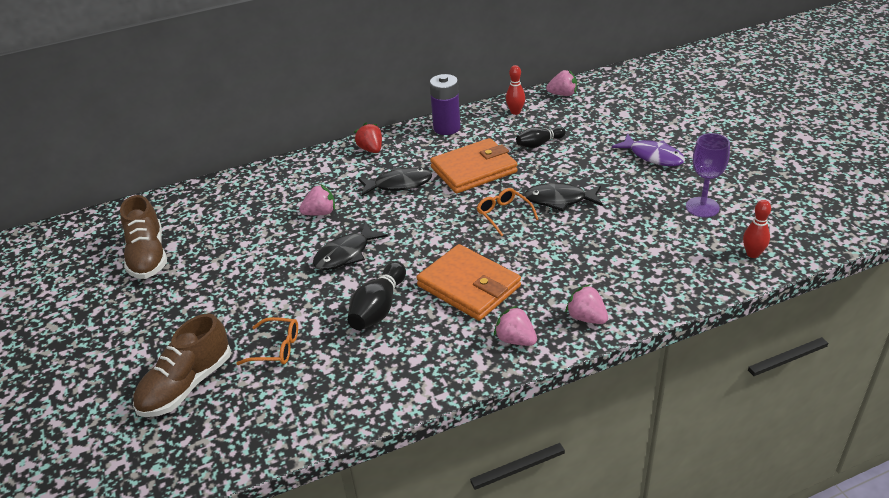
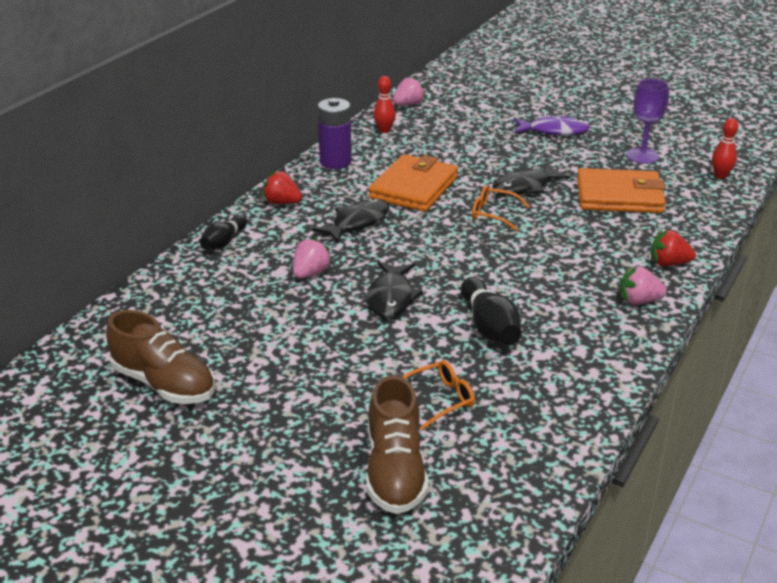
camera: 40 degrees left, 5 degrees down
(469, 286) = (543, 278): orange wallet -> orange wallet (619, 196)
(539, 144) = (444, 150): black bowling pin -> black bowling pin (224, 242)
(586, 318) = (668, 263): pink strawberry -> red strawberry

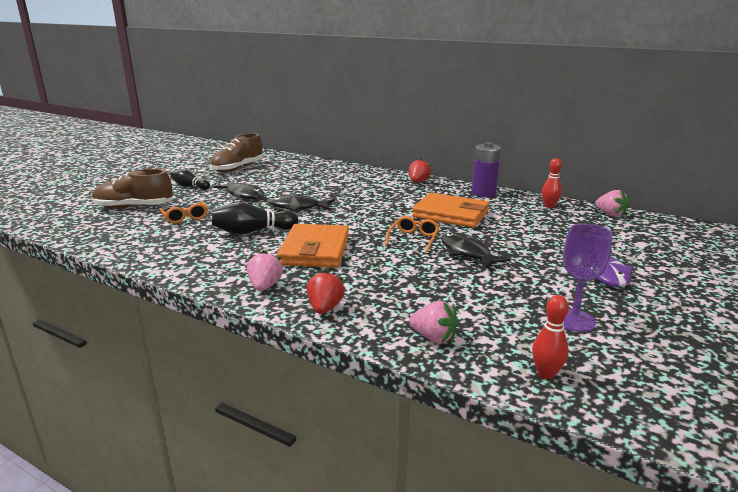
camera: 90 degrees right, 10 degrees down
(224, 242) = (368, 172): black bowling pin -> black bowling pin (190, 186)
(310, 273) = (330, 189): pink strawberry -> pink strawberry (433, 338)
(357, 222) = (394, 199): black fish -> black fish (244, 195)
(619, 196) = (462, 296): orange wallet -> orange wallet (315, 250)

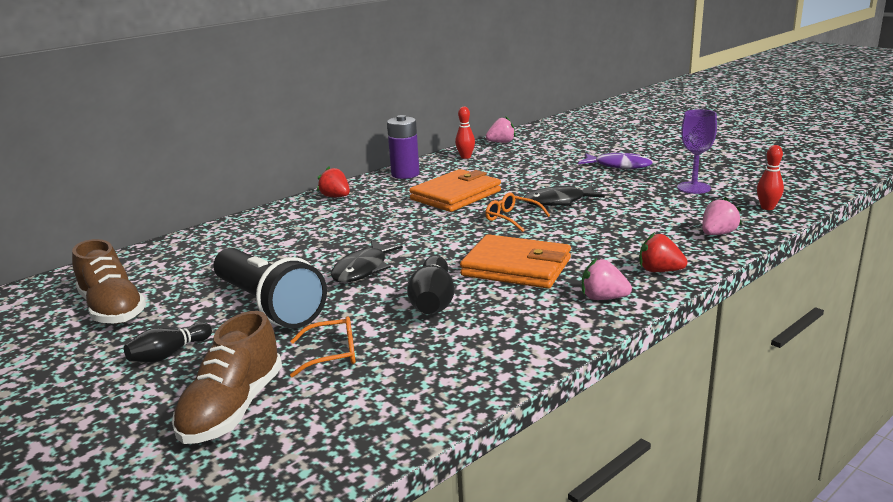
camera: 70 degrees left, 0 degrees up
(244, 195) = (269, 306): black fish -> black flashlight

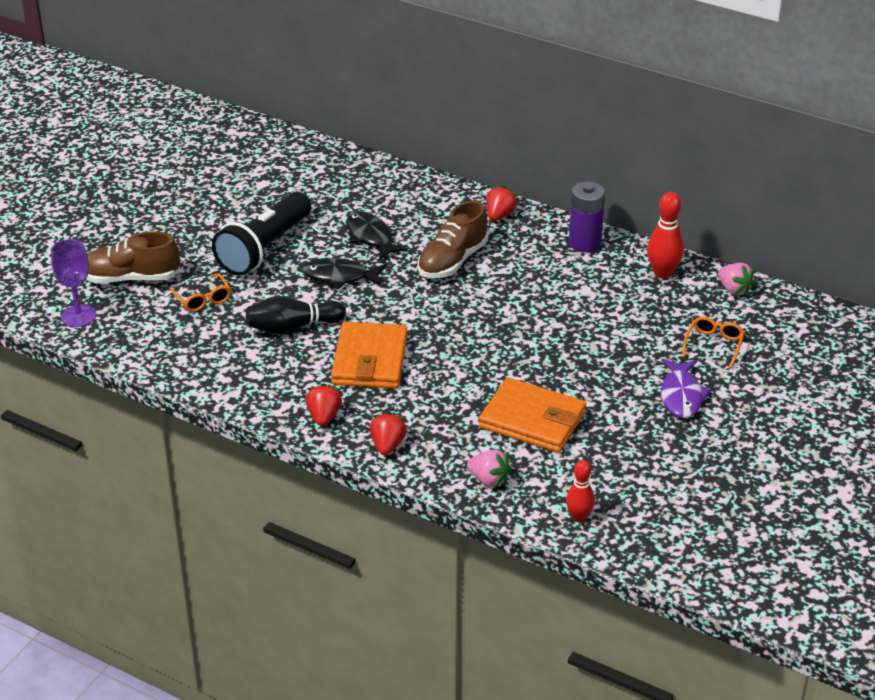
camera: 70 degrees right, 15 degrees up
(112, 309) = (239, 179): brown shoe -> brown shoe (452, 261)
(169, 354) = (186, 229): black bowling pin -> none
(455, 195) = (533, 291): orange wallet -> orange wallet (532, 420)
(465, 157) = (663, 273): red bowling pin -> red bowling pin, size x1.51
(512, 218) = (483, 339): orange glasses -> orange glasses (713, 345)
(558, 202) = (540, 363): black fish -> black fish (370, 237)
(603, 298) = (324, 416): pink strawberry -> red strawberry
(693, 188) = (624, 459): purple goblet -> purple goblet (79, 316)

